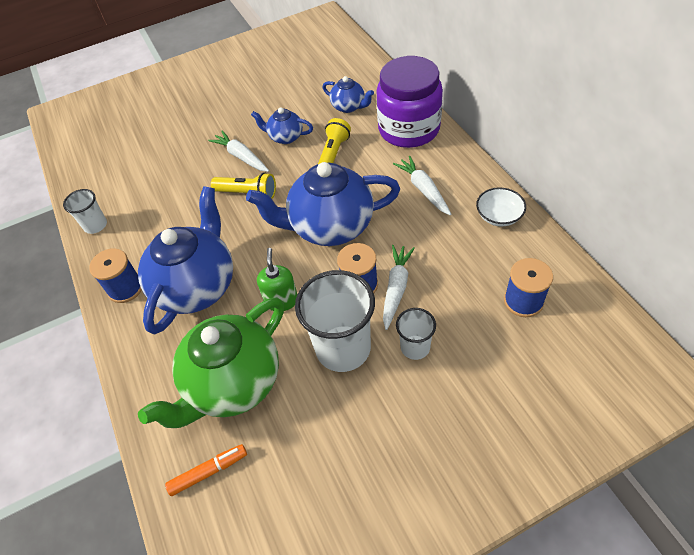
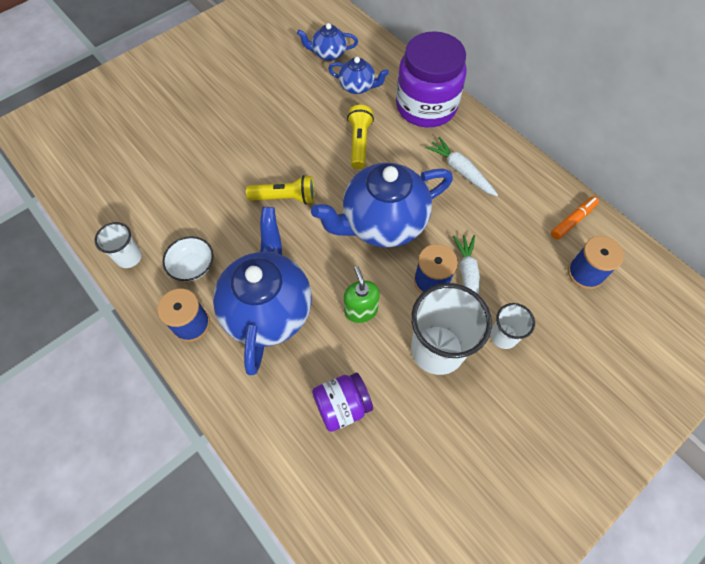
camera: 20 degrees left, 10 degrees up
(209, 471) = (350, 500): orange marker -> orange marker (572, 220)
(233, 383) = (342, 406): green teapot -> purple jar
(241, 157) = (263, 156): white carrot -> none
(285, 137) = (303, 128): blue teapot -> blue teapot (328, 54)
(499, 216) = (538, 190): white bowl -> white bowl (192, 266)

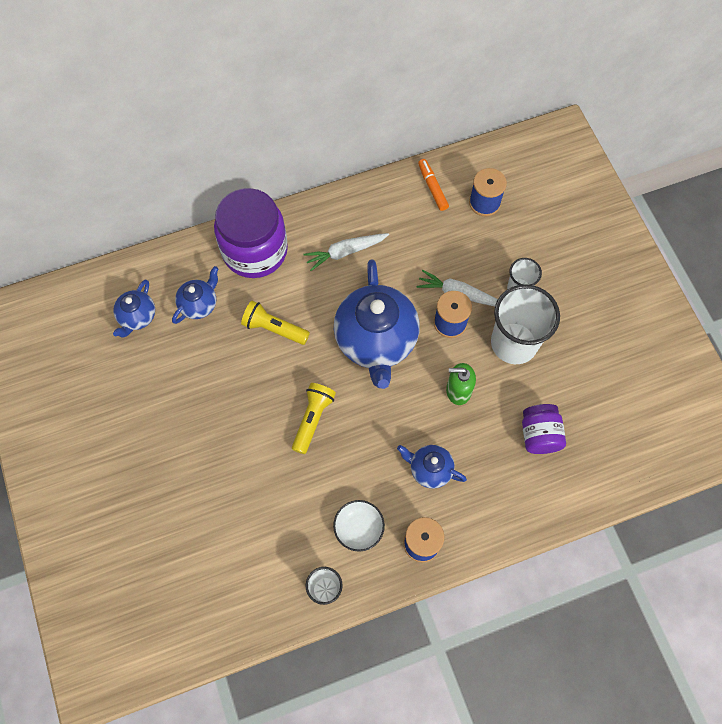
camera: 70 degrees left, 5 degrees up
(268, 309) = (429, 469): blue teapot -> blue teapot, size x0.49

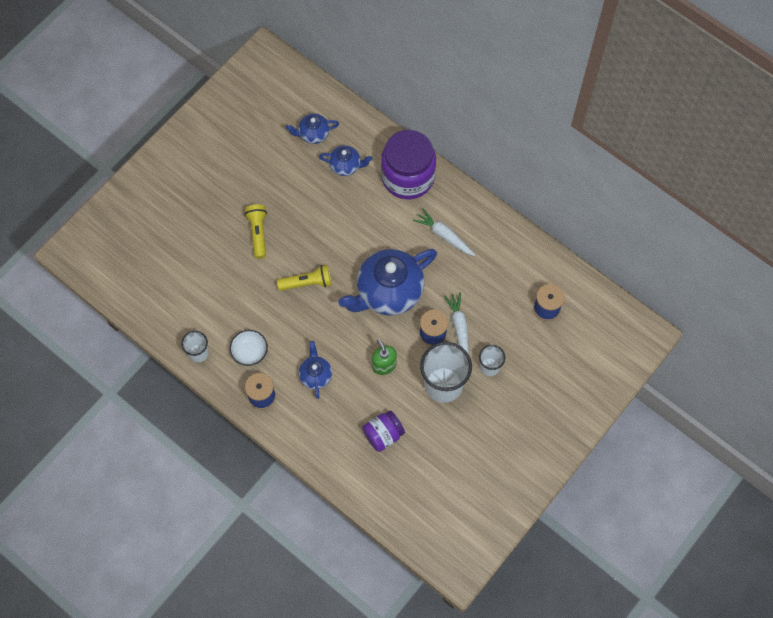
camera: 60 degrees right, 0 degrees up
(274, 328) = (357, 222): yellow flashlight -> yellow flashlight (258, 233)
(432, 187) = (535, 266): orange marker -> none

